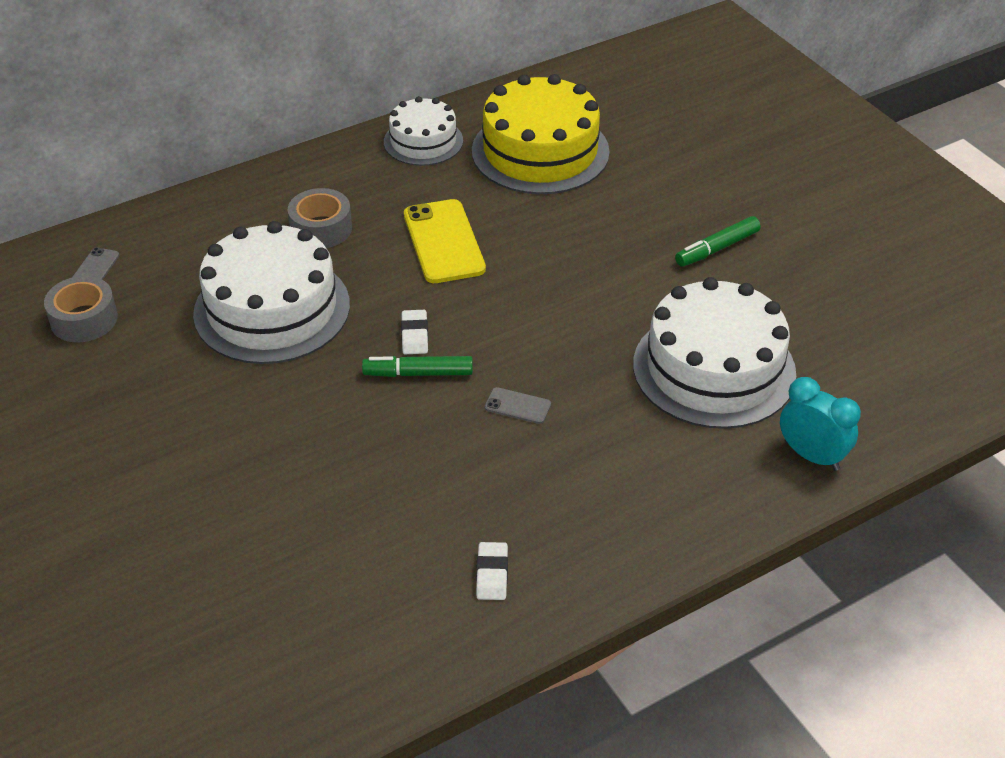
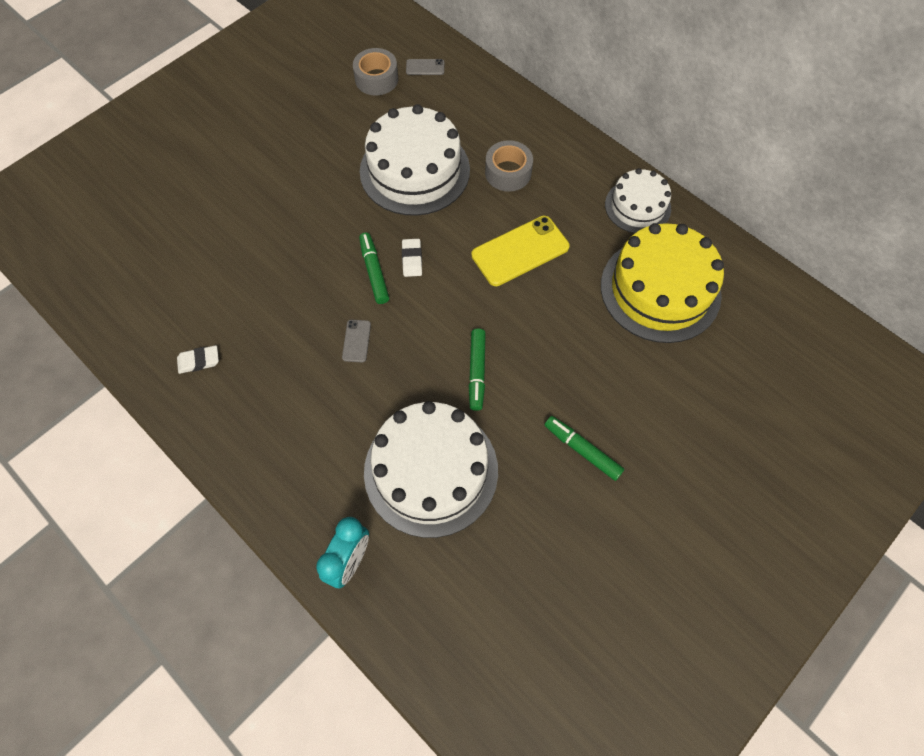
camera: 75 degrees right, 20 degrees up
(415, 335) = (412, 259): white eraser -> white eraser turned 75 degrees counterclockwise
(597, 308) = (477, 372): none -> green marker

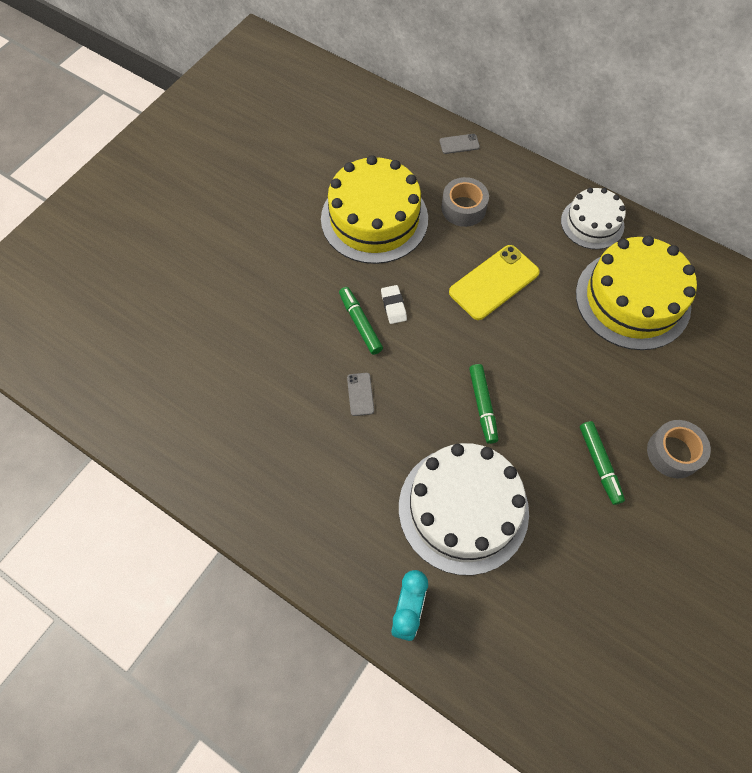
camera: 10 degrees left, 0 degrees up
(199, 361) = (211, 439): white eraser -> none
(376, 79) = (315, 134): grey tape -> grey tape (673, 453)
(415, 170) = (374, 218): white cake -> yellow cake
(425, 67) = (359, 116): grey phone -> grey phone (459, 144)
(582, 450) = (599, 464): green marker -> green marker turned 135 degrees counterclockwise

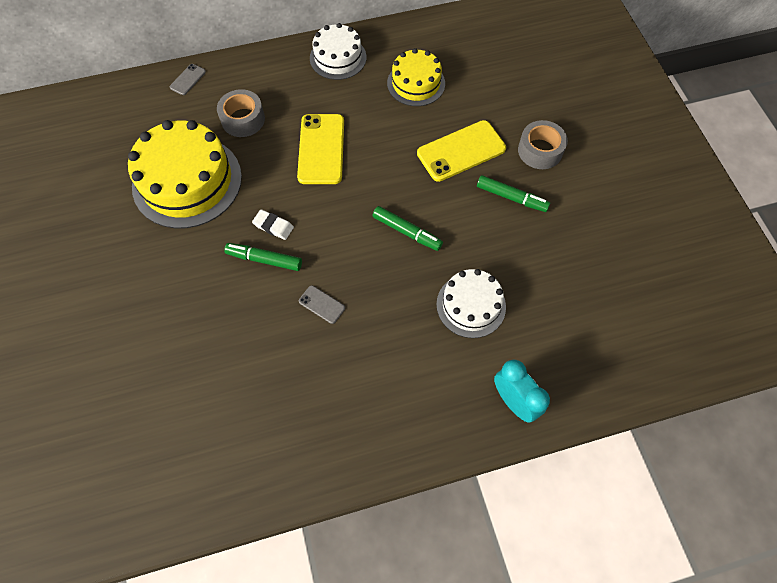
camera: 50 degrees left, 0 degrees up
(463, 509) = (471, 305): white cake -> white cake, size x0.58
(603, 388) = (461, 151): none -> yellow phone
(632, 299) = (416, 83): yellow cake -> yellow cake, size x0.58

